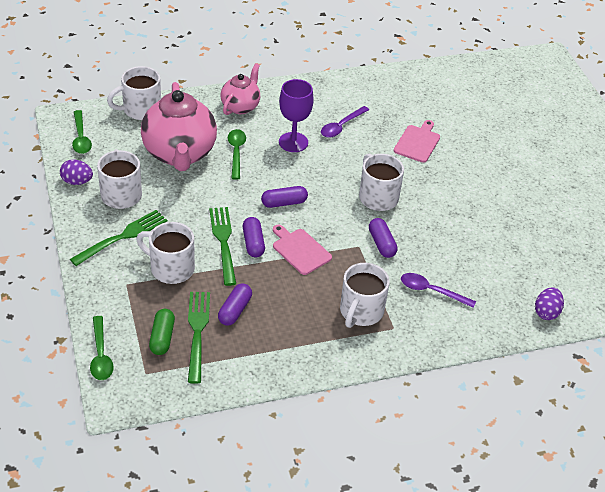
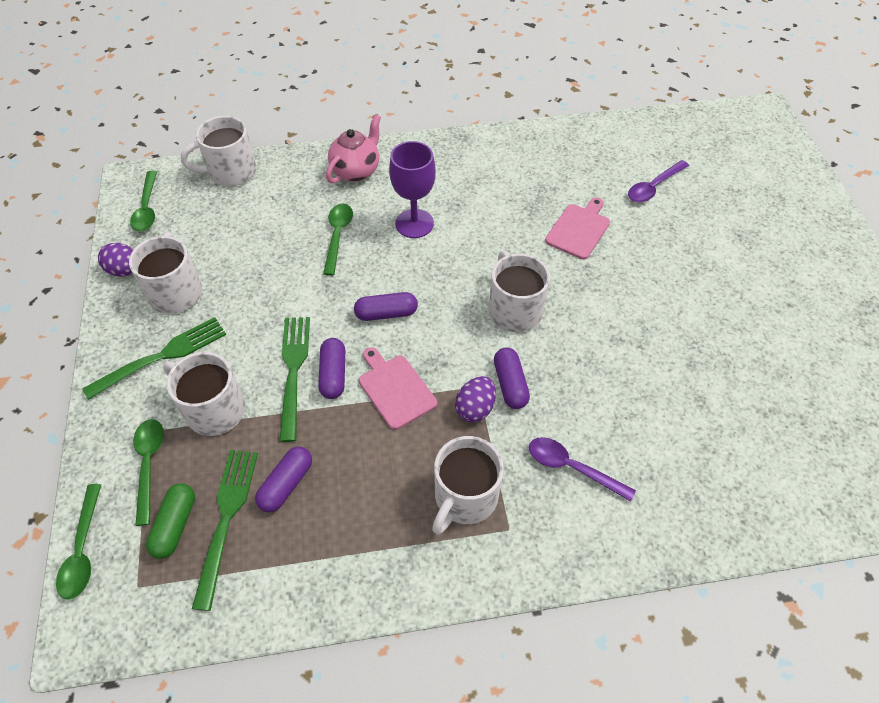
camera: 10 degrees right, 10 degrees up
(133, 304) = (149, 465): none -> green spoon
(179, 154) = (265, 235): pink teapot -> none
(341, 126) = (481, 202): purple spoon -> purple spoon (653, 187)
(546, 312) = (740, 515): purple egg -> purple egg (475, 408)

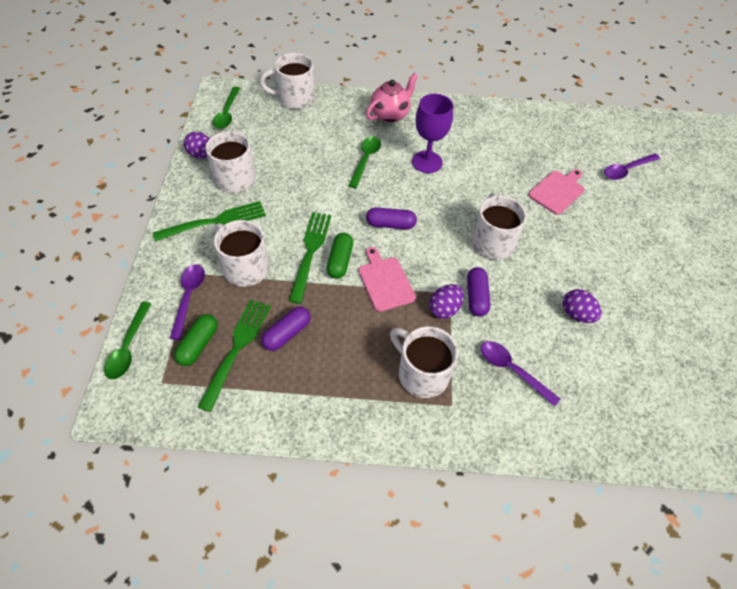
camera: 10 degrees right, 0 degrees up
(149, 465) = (189, 297): green spoon -> purple spoon
(333, 374) = (340, 261): purple capsule -> green capsule
(464, 497) = (421, 373): white mug -> white mug turned 90 degrees clockwise
(633, 380) = (576, 314): none -> purple egg

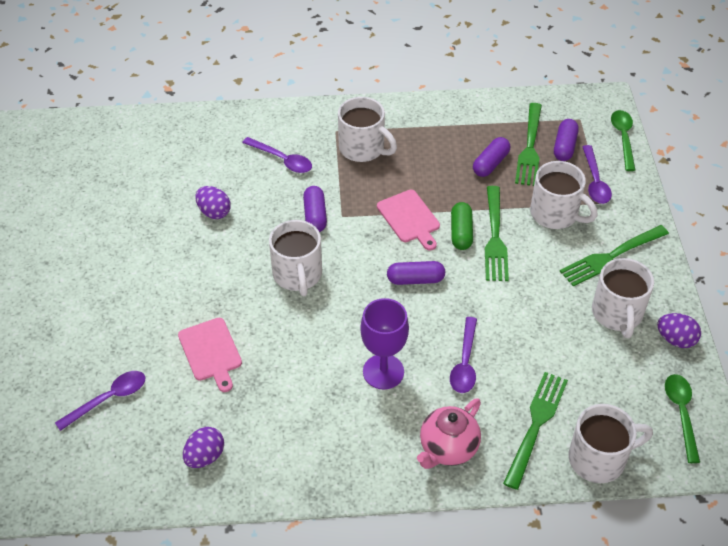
camera: 175 degrees right, 5 degrees down
(198, 345) = (564, 146): green capsule -> purple capsule
(328, 119) = (536, 426): none -> green fork
(365, 160) = (464, 363): green spoon -> purple spoon
(444, 309) = (346, 201): purple egg -> purple egg (205, 456)
(557, 191) = (211, 352): pink cutting board -> pink cutting board turned 60 degrees counterclockwise

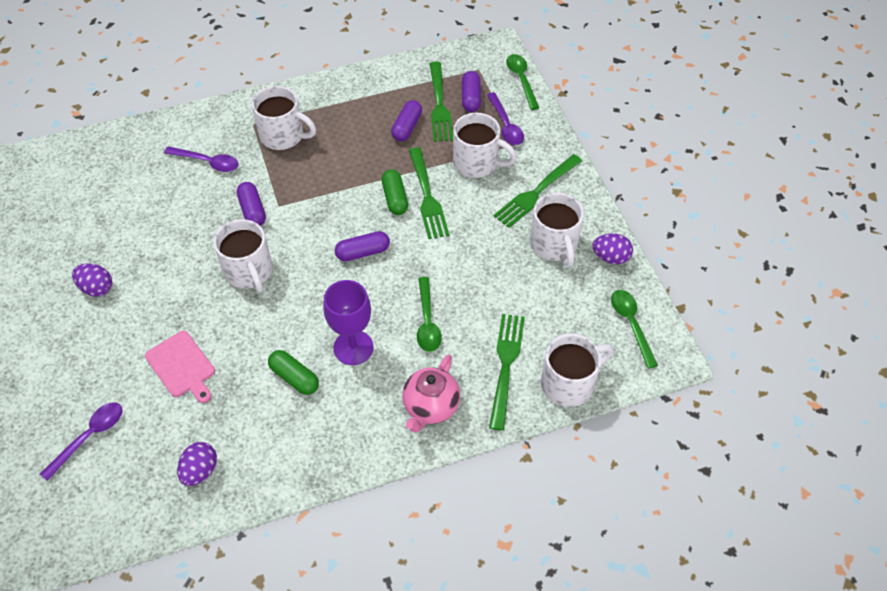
camera: 15 degrees left, 5 degrees up
(214, 212) = (152, 227): purple egg -> purple egg (97, 288)
(317, 388) = (294, 377): none -> green capsule
(409, 218) = (343, 194): pink cutting board -> none
(464, 363) = (427, 321): purple spoon -> green spoon

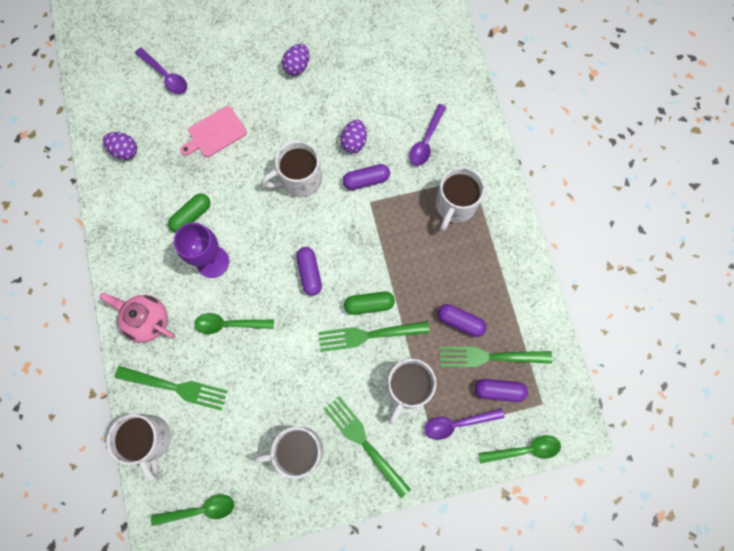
camera: 95 degrees right, 20 degrees up
(610, 257) = (277, 505): purple egg -> purple egg (354, 142)

